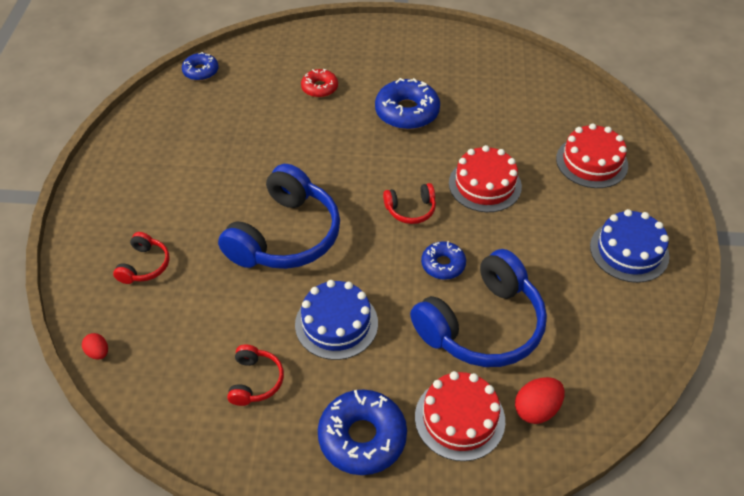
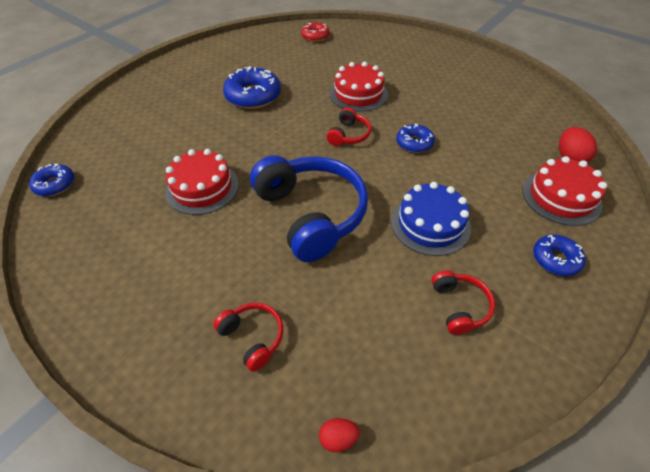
camera: 55 degrees left, 0 degrees up
(255, 381) = (459, 306): red headphones -> red headphones turned 45 degrees clockwise
(319, 88) = (173, 125): red donut -> red donut (315, 36)
(362, 437) = (555, 259): blue donut -> blue donut, size x0.59
(482, 325) = (483, 149): blue headphones -> none
(591, 162) = (380, 48): red cake -> red cake (202, 187)
(629, 251) = (463, 67): blue cake -> none

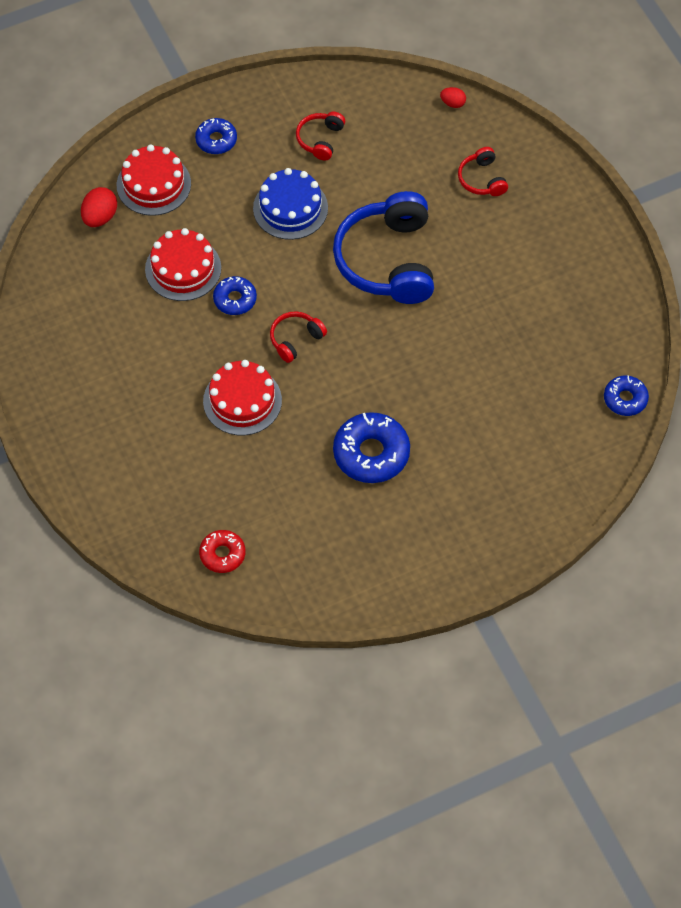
camera: 155 degrees left, 10 degrees up
(202, 187) = (478, 333): red cake -> red cake (183, 268)

